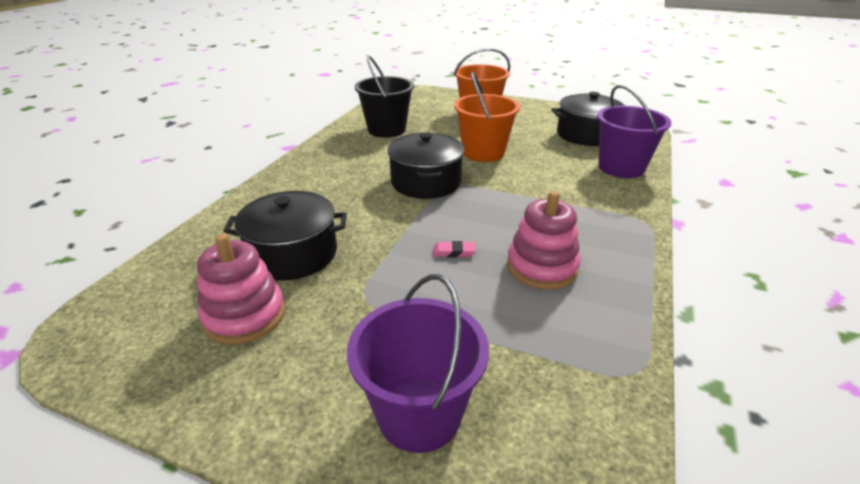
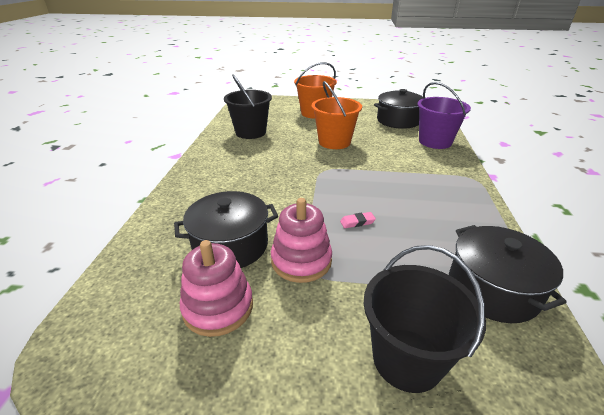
camera: 15 degrees left, 0 degrees up
(419, 414) = (407, 359): purple bucket -> black bucket
(426, 182) = (305, 170): black pot -> black pot (492, 289)
(541, 267) = (426, 223): pink stacking toy -> pink stacking toy (301, 261)

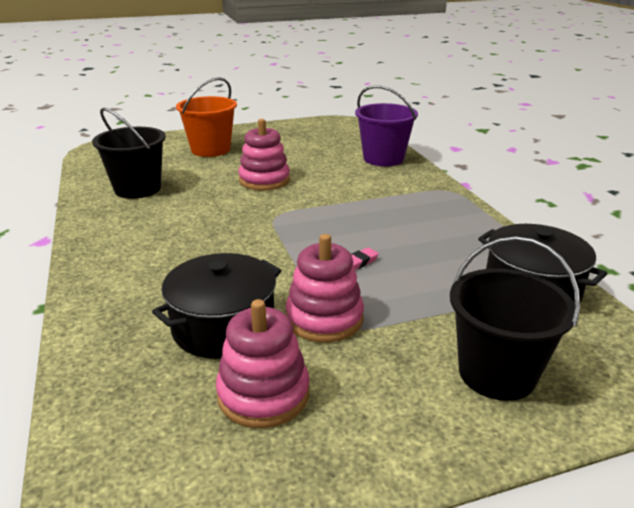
camera: 25 degrees left, 5 degrees down
(334, 142) = (264, 180): orange bucket -> pink stacking toy
(398, 120) = (325, 142): black pot -> none

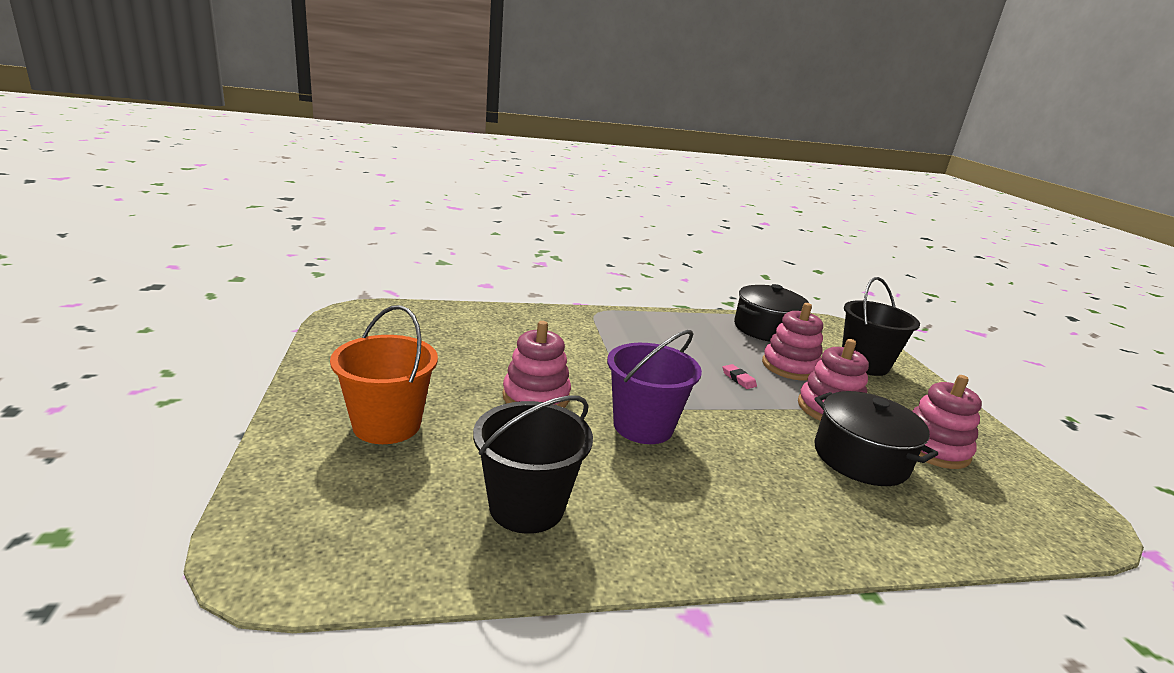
camera: 85 degrees left, 5 degrees down
(383, 158) = (502, 320): purple bucket -> purple bucket (643, 426)
(421, 300) = (790, 367): none -> pink stacking toy

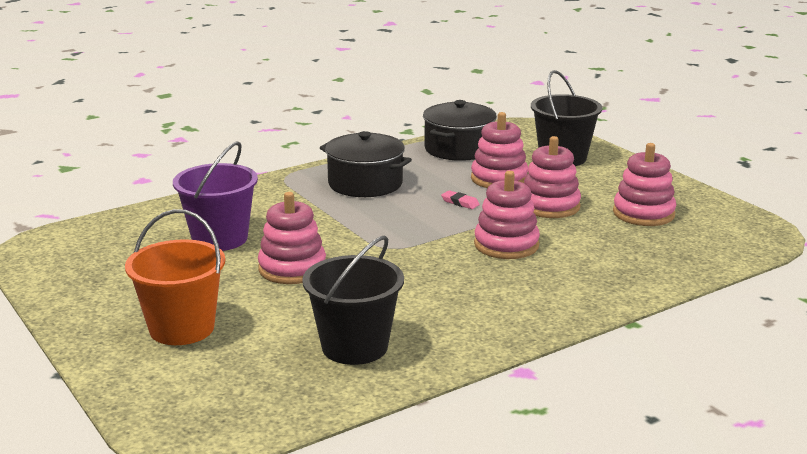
camera: 20 degrees left, 0 degrees up
(643, 426) = (403, 265): purple bucket -> purple bucket (220, 238)
(762, 438) = (506, 245): none -> pink stacking toy
(860, 458) = (590, 237): black pot -> black pot (365, 183)

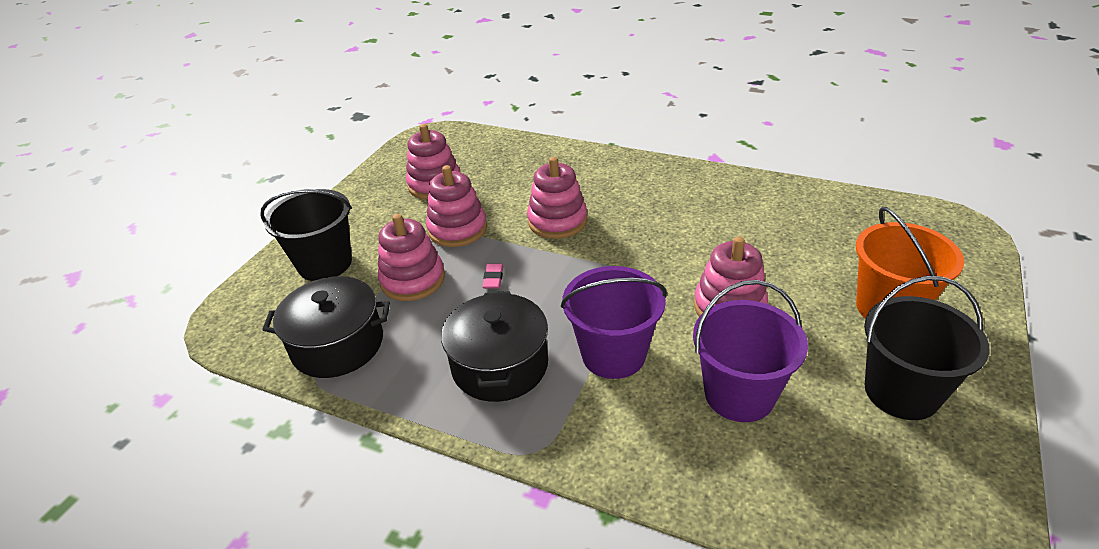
camera: 120 degrees left, 15 degrees up
(317, 216) = (613, 354): none -> purple bucket
(354, 347) = (784, 218): black bucket -> black bucket (901, 392)

